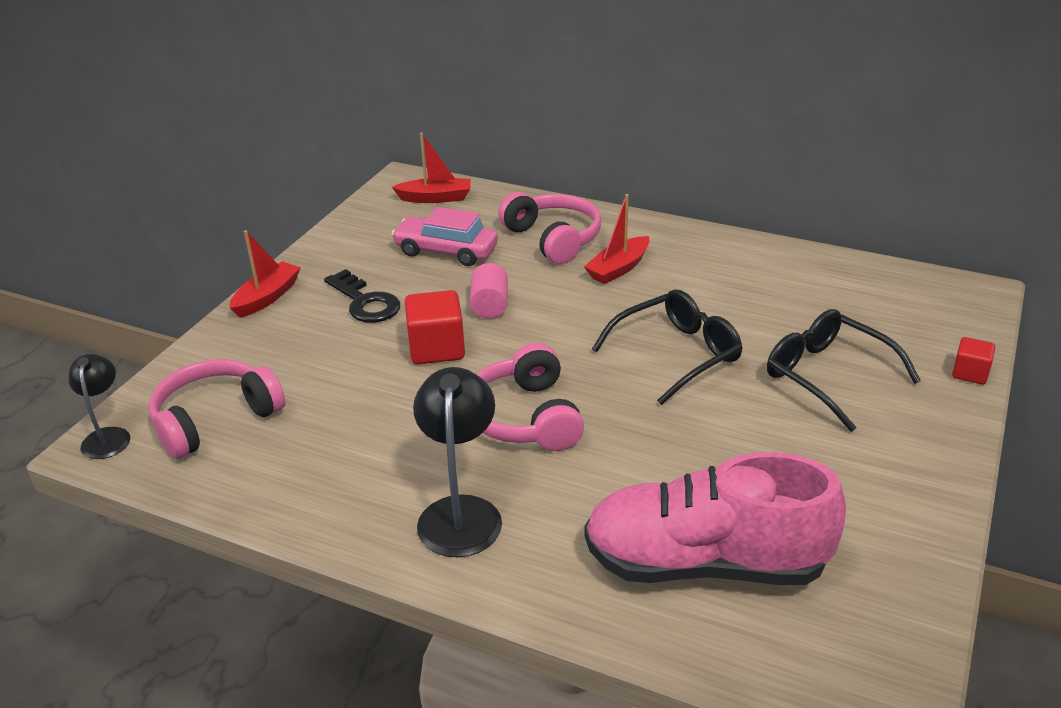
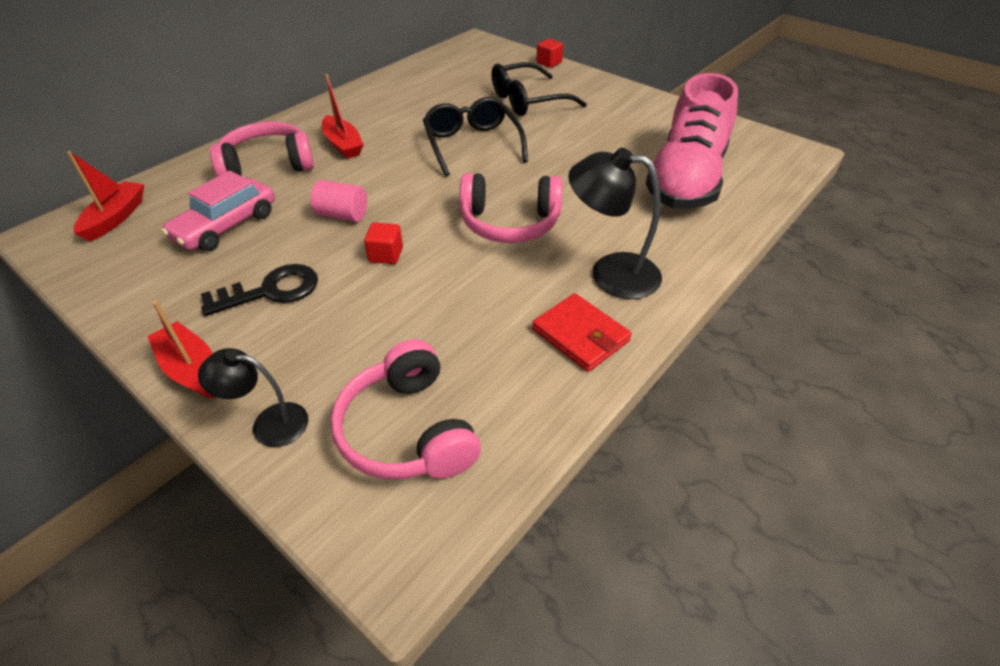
camera: 75 degrees left, 10 degrees up
(107, 436) = (384, 548): black lamp -> black lamp (269, 423)
(350, 503) = (580, 335): none -> red wallet
(436, 348) = (386, 255): red cube -> red cube, size x0.58

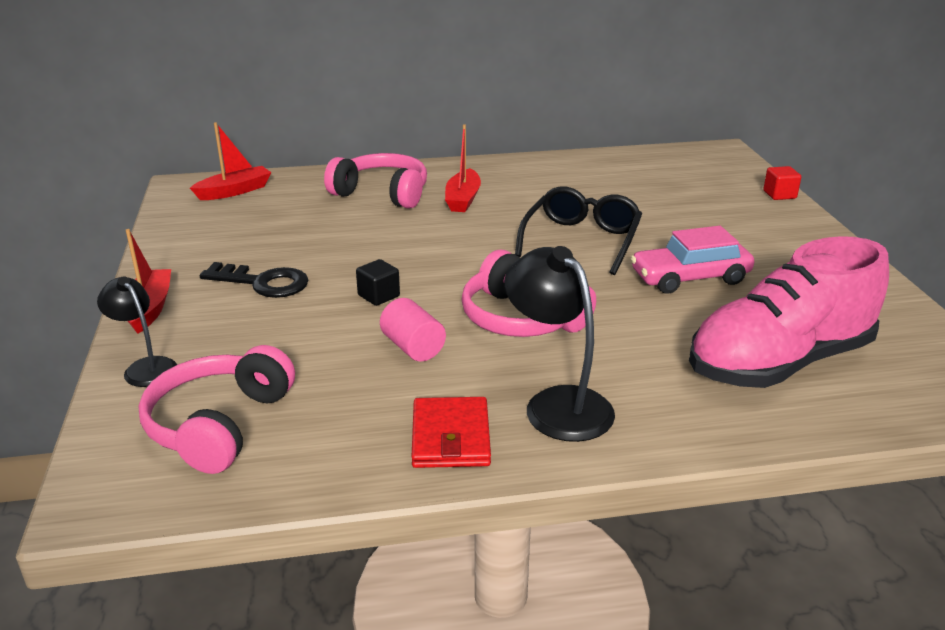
camera: 40 degrees right, 15 degrees down
(226, 226) = (295, 225): pink car -> pink car (690, 278)
(342, 215) = (387, 252): pink cylinder -> pink cylinder (413, 347)
(386, 255) = (378, 296): red cube -> black cube
(527, 101) = (699, 222): black glasses -> none

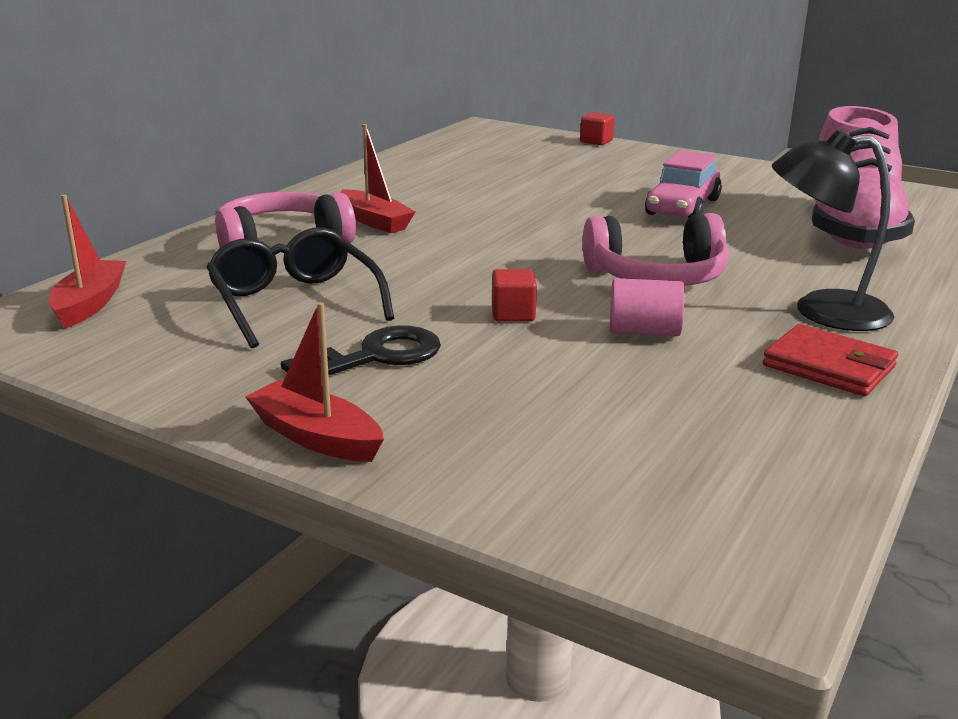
camera: 50 degrees left, 5 degrees down
(145, 367) = (470, 478): black lamp -> none
(219, 424) = (670, 468): pink headphones -> none
(378, 296) = (513, 314): black cube -> red cube
(581, 240) = (552, 213): black glasses -> black glasses (295, 303)

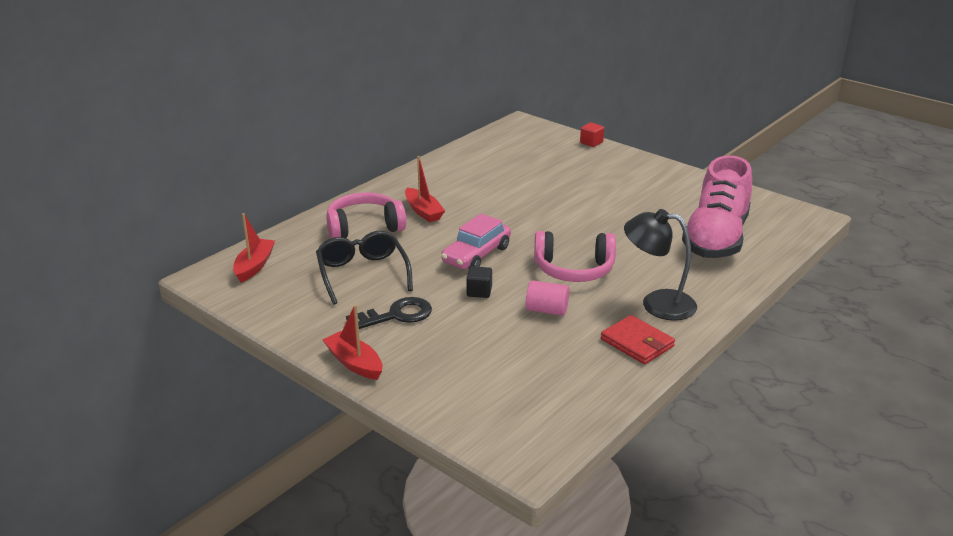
camera: 10 degrees right, 5 degrees up
(513, 314) = (479, 291): red cube -> black cube
(682, 207) = (618, 211): pink car -> pink car (476, 255)

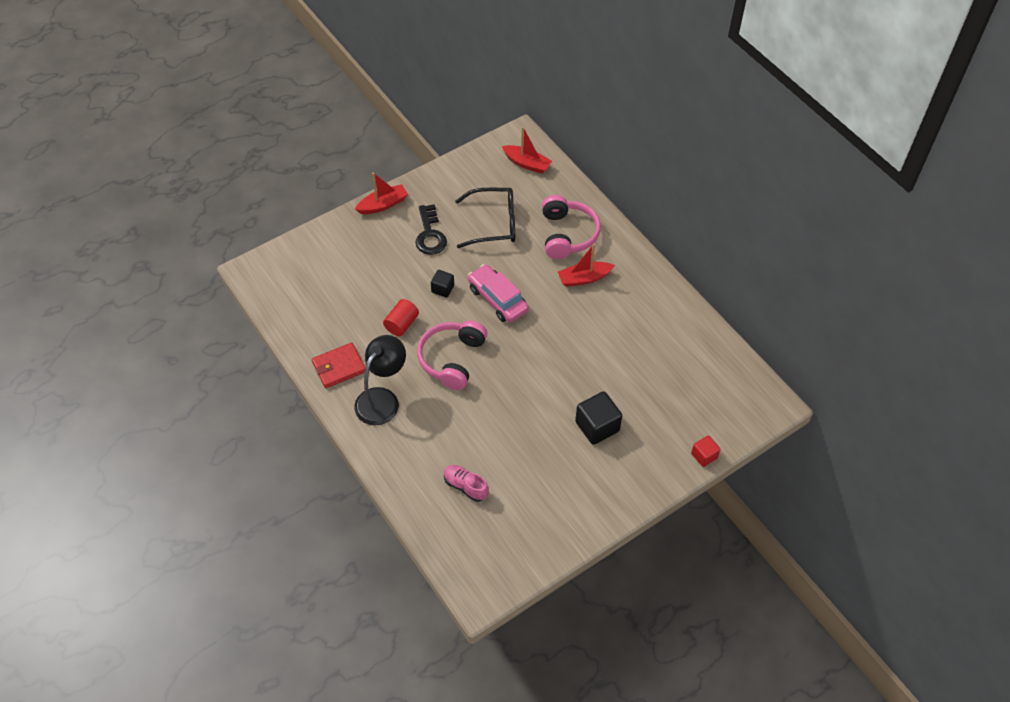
camera: 105 degrees right, 25 degrees up
(547, 310) = (402, 324): pink cylinder -> red cylinder
(597, 186) = (597, 426): none -> black cube
(716, 239) = (465, 486): pink shoe -> pink shoe, size x0.42

